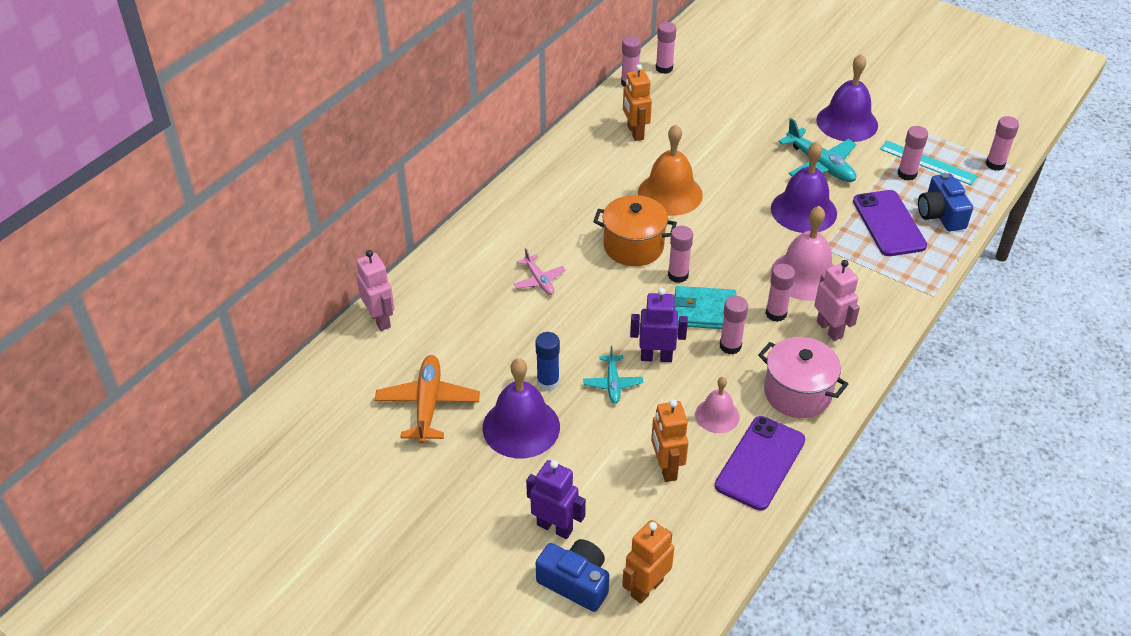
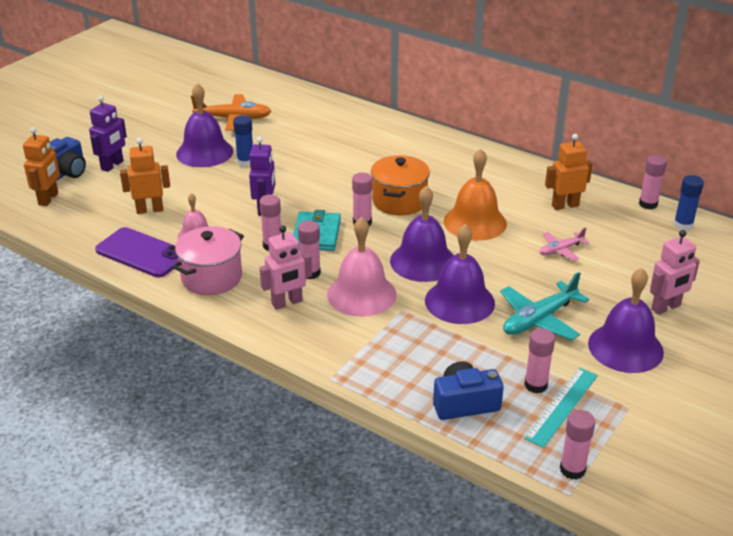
camera: 90 degrees right, 10 degrees down
(380, 319) = (317, 99): pink robot -> pink robot (666, 308)
(539, 280) = (356, 158): pink plane -> pink plane (560, 250)
(613, 384) = (239, 189): turquoise plane -> none
(646, 588) = (49, 199): orange robot -> orange robot turned 60 degrees clockwise
(664, 68) = (683, 225): pink glue stick -> blue glue stick
(743, 232) = (423, 261): none -> purple bell
(888, 223) = (444, 359): purple phone -> none

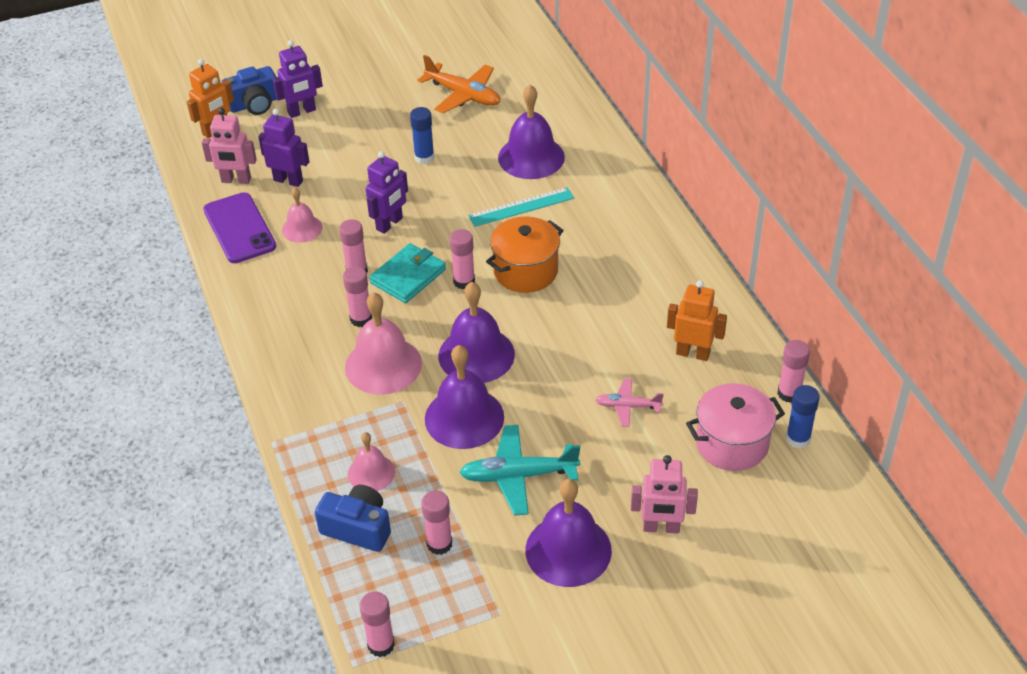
camera: 35 degrees right, 10 degrees up
(150, 210) = (288, 180): orange robot -> purple robot
(204, 152) = (397, 129): purple bell -> purple bell (531, 157)
(211, 277) = (272, 284): pink pot -> pink pot (732, 443)
(287, 303) = (310, 343): pink robot -> pink robot (236, 180)
(432, 364) = (371, 473): none -> pink bell
(475, 222) = (575, 331): orange bell -> none
(562, 406) = (439, 578): turquoise ruler -> turquoise ruler (521, 207)

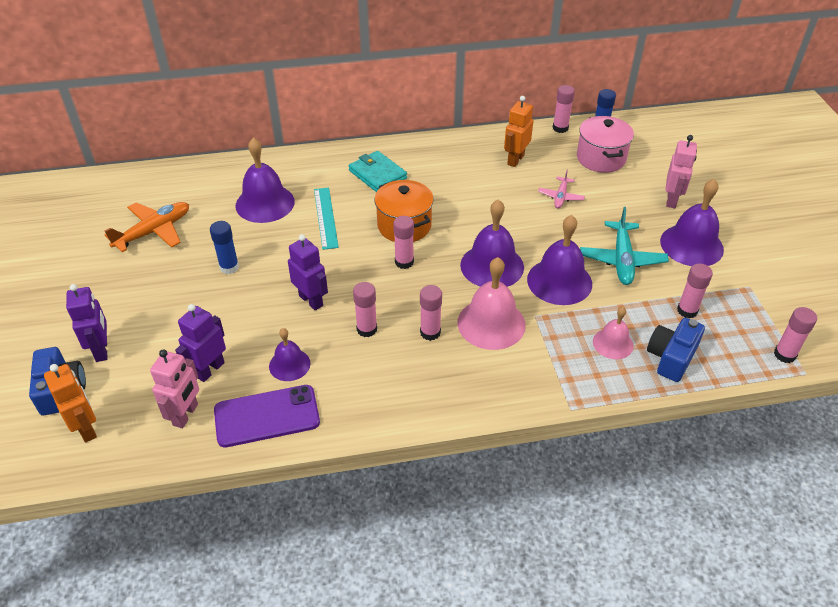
camera: 80 degrees left, 0 degrees up
(302, 228) = (289, 364): pink bell -> purple bell
(408, 276) = (385, 296): turquoise wallet -> turquoise wallet (377, 174)

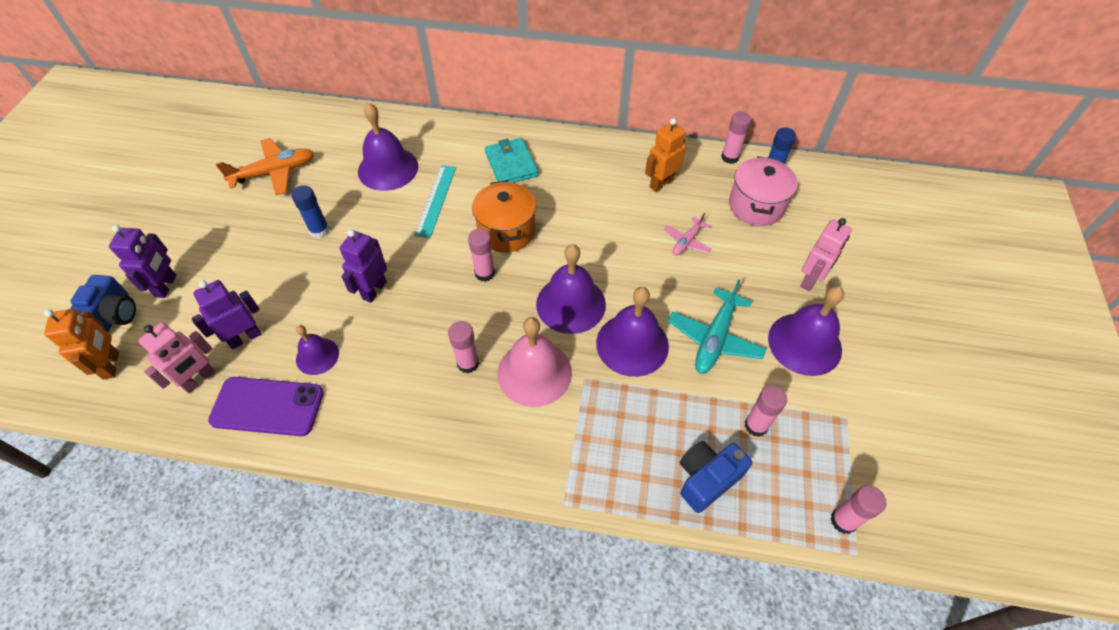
camera: 20 degrees right, 10 degrees up
(311, 300) = (374, 290): purple robot -> purple robot turned 135 degrees counterclockwise
(367, 329) = (409, 340): pink glue stick -> none
(613, 343) = (651, 439): pink bell -> none

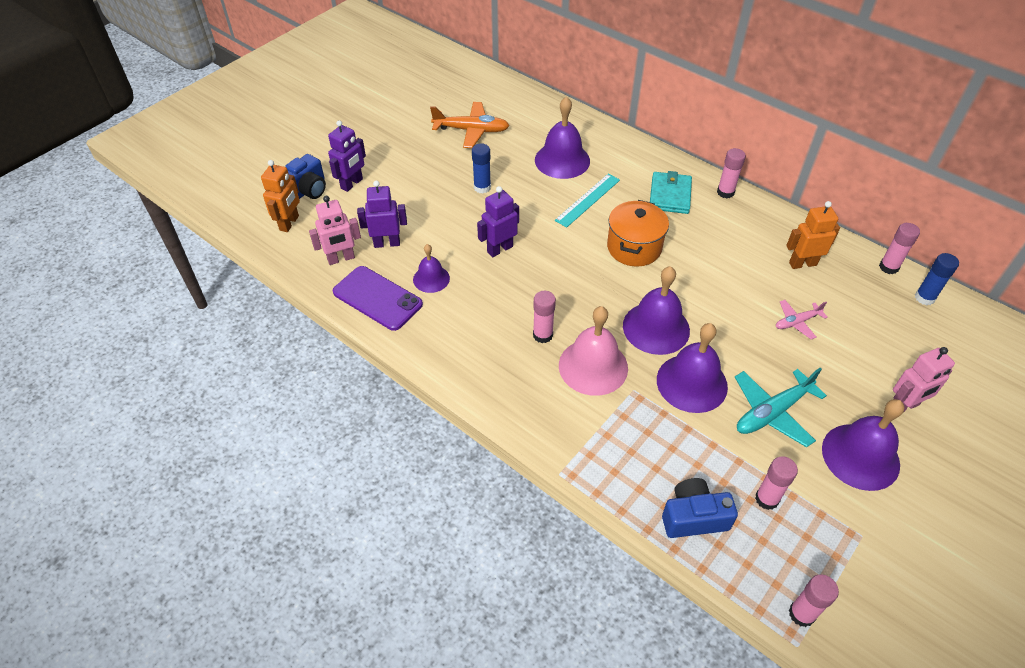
camera: 30 degrees right, 5 degrees down
(485, 273) = (596, 273): pink glue stick -> pink glue stick (725, 192)
(756, 206) = (888, 320): pink pot -> none

